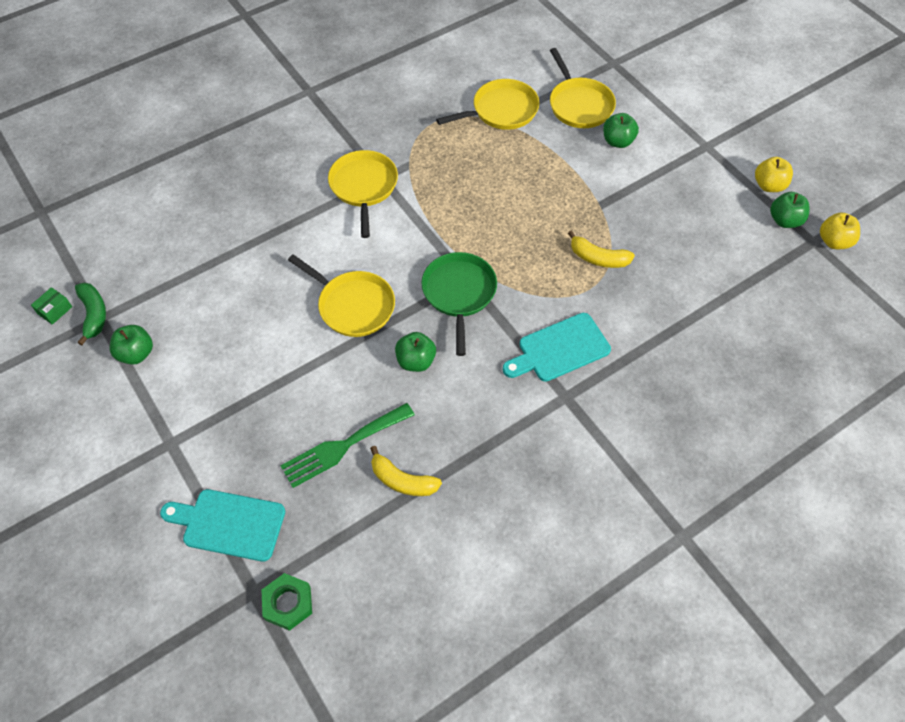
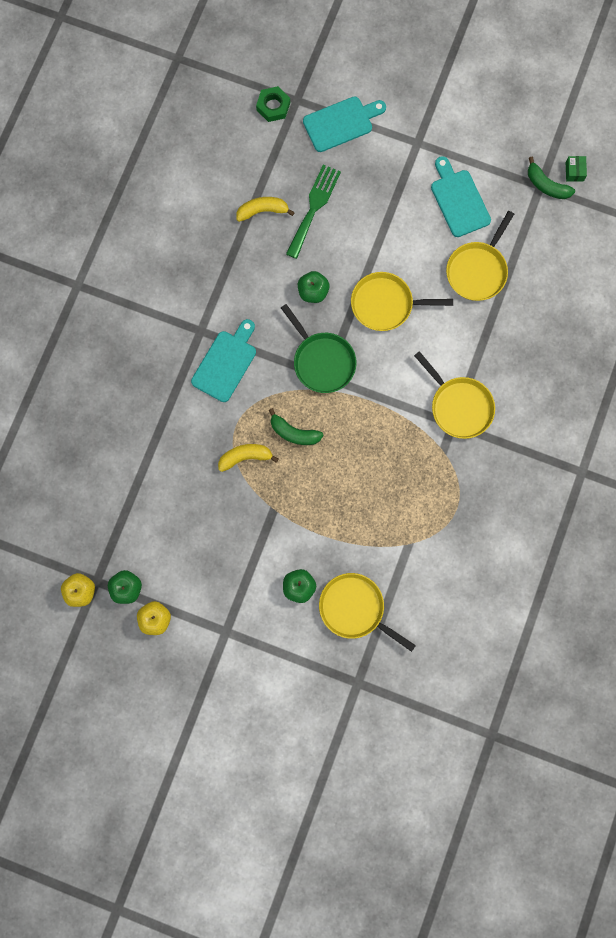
camera: 145 degrees right, 20 degrees up
(136, 353) = (492, 179): green apple -> none
(189, 355) = (458, 200): none -> turquoise cutting board
(501, 110) = (413, 558): yellow pan -> yellow pan (477, 271)
(535, 251) = (294, 433): none -> green banana

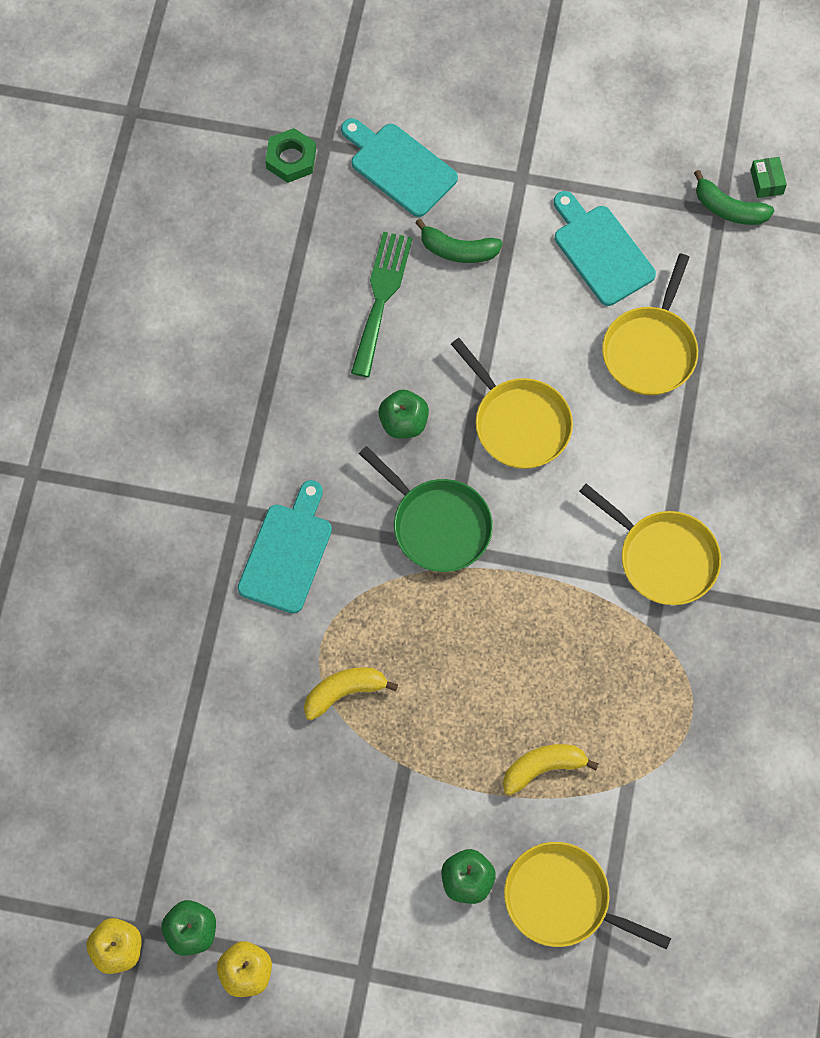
camera: 10 degrees left, 10 degrees down
(262, 211) = (303, 315): yellow banana -> yellow banana (543, 768)
(294, 433) = (414, 642): green banana -> green banana (458, 250)
(341, 123) = (399, 167): turquoise cutting board -> turquoise cutting board turned 105 degrees counterclockwise
(385, 304) = (519, 423): yellow pan -> yellow pan turned 120 degrees counterclockwise

